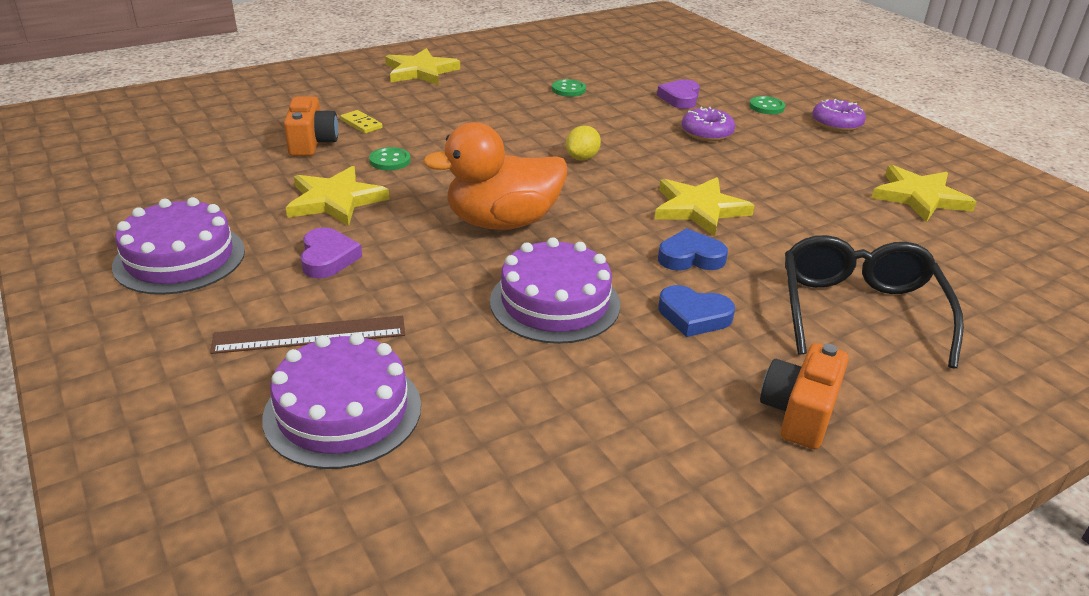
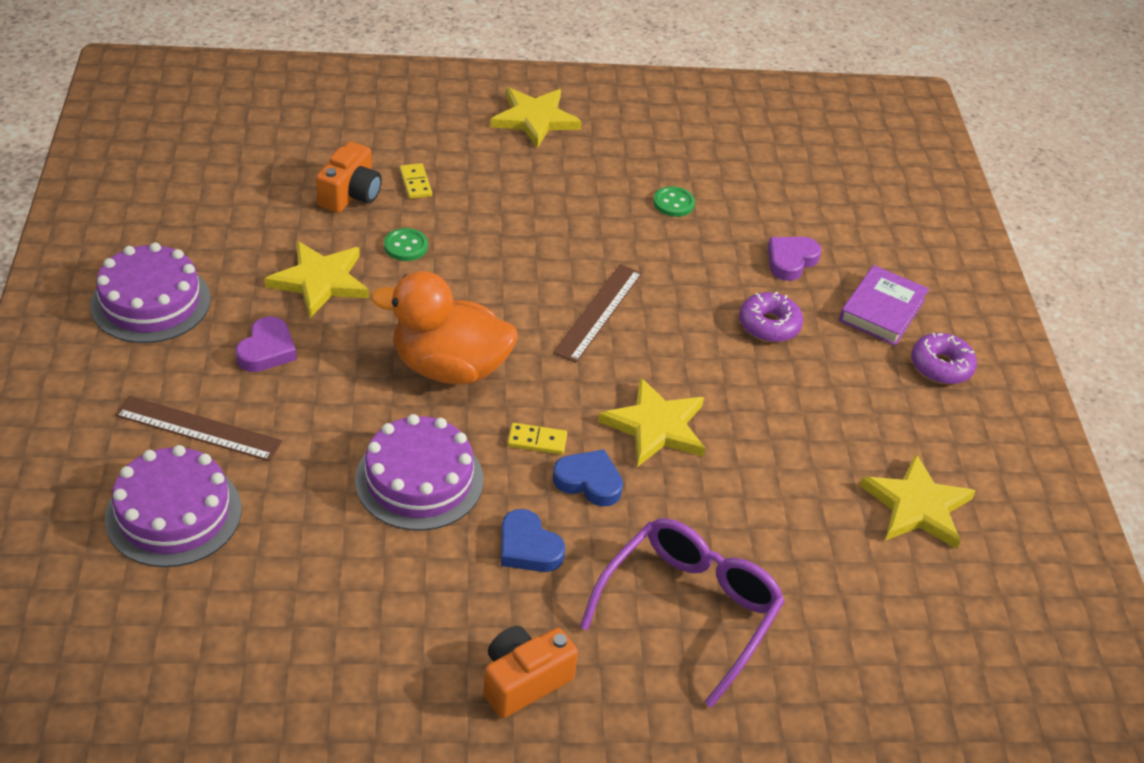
camera: 25 degrees right, 10 degrees up
(582, 158) = (598, 312): yellow lemon -> brown ruler
(622, 245) = (537, 441): none -> yellow domino
(766, 107) = (882, 310): green button -> purple book
(858, 310) = (689, 609): black glasses -> purple glasses

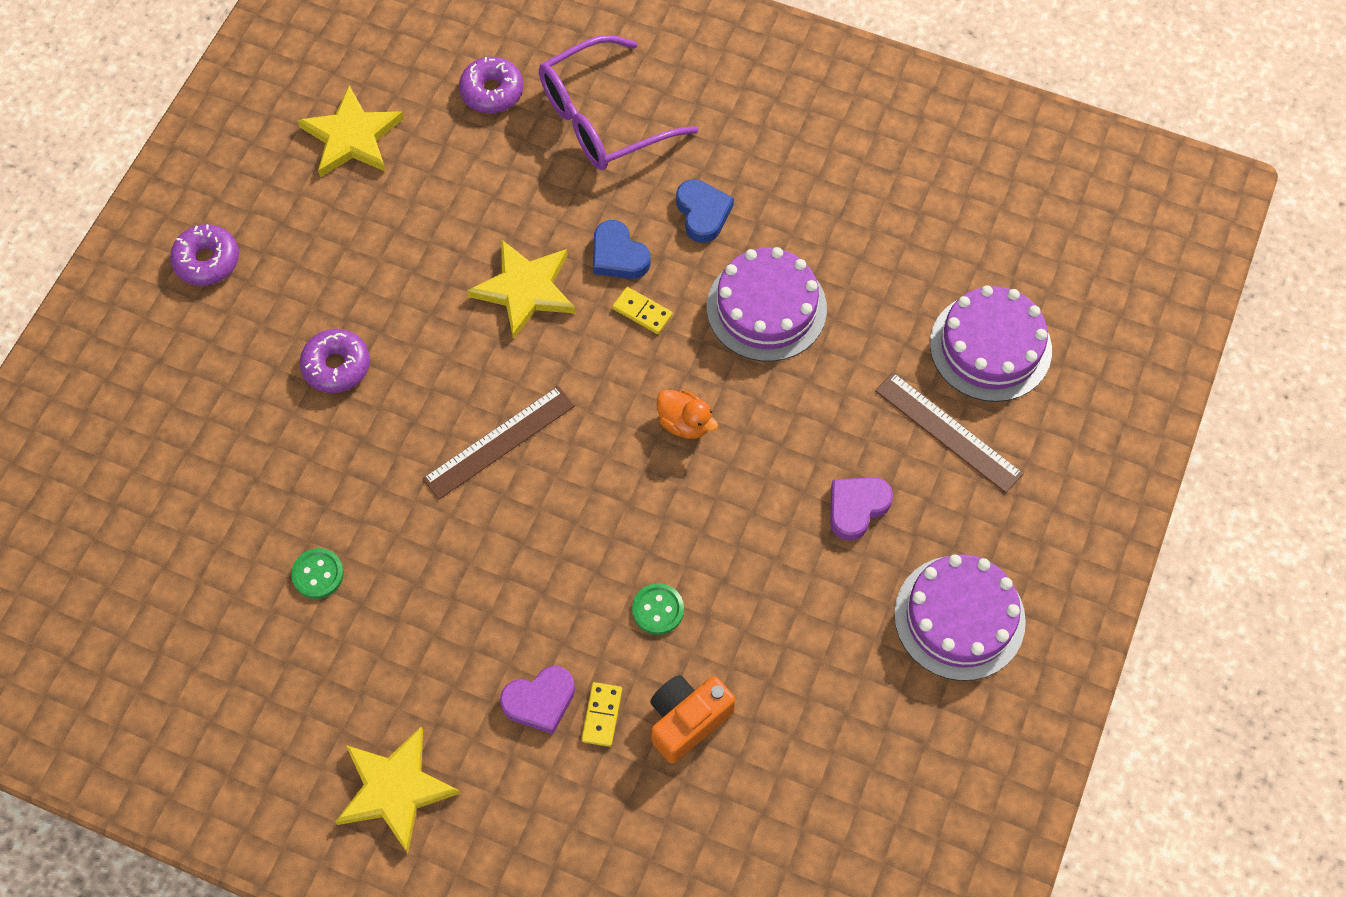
camera: 150 degrees left, 20 degrees up
(320, 281) = (771, 587): yellow star -> none
(449, 368) = (685, 423): orange duck -> orange duck, size x0.46
(523, 681) = (760, 110): orange camera -> none
(790, 261) = (249, 442): purple heart -> purple heart (540, 701)
(822, 598) = (492, 92): none -> purple donut
(882, 310) = (207, 344): purple book -> none

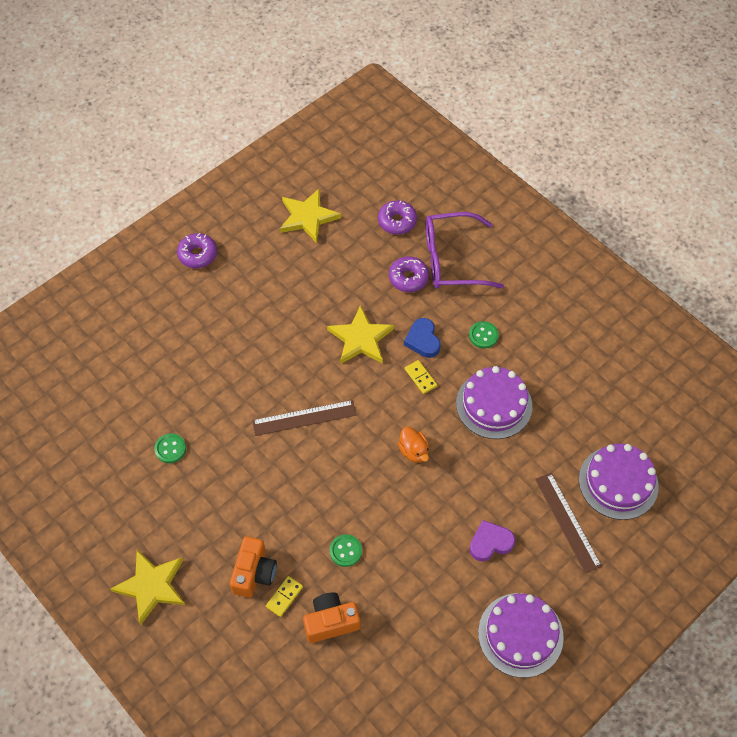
camera: 25 degrees right, 5 degrees down
(337, 366) = (237, 339): purple donut -> purple donut (408, 278)
(540, 701) = (254, 573): purple heart -> orange camera
(703, 213) = (483, 335): blue heart -> green button

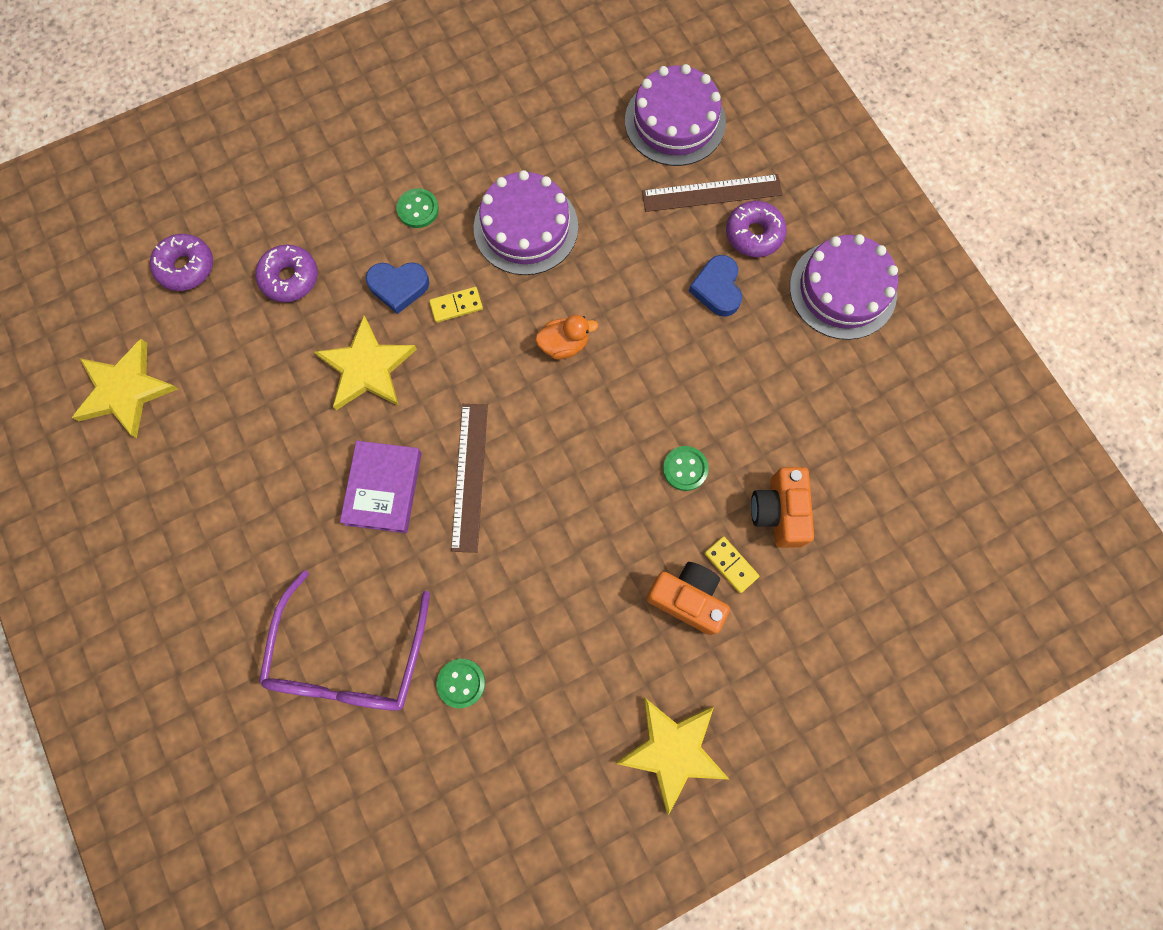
camera: 75 degrees left, 15 degrees up
(198, 254) = (126, 574): purple donut -> purple donut (754, 234)
(283, 371) = (383, 488): none -> purple book
(451, 260) = (282, 214): purple glasses -> purple glasses (349, 658)
(490, 543) = (717, 288): purple heart -> blue heart

